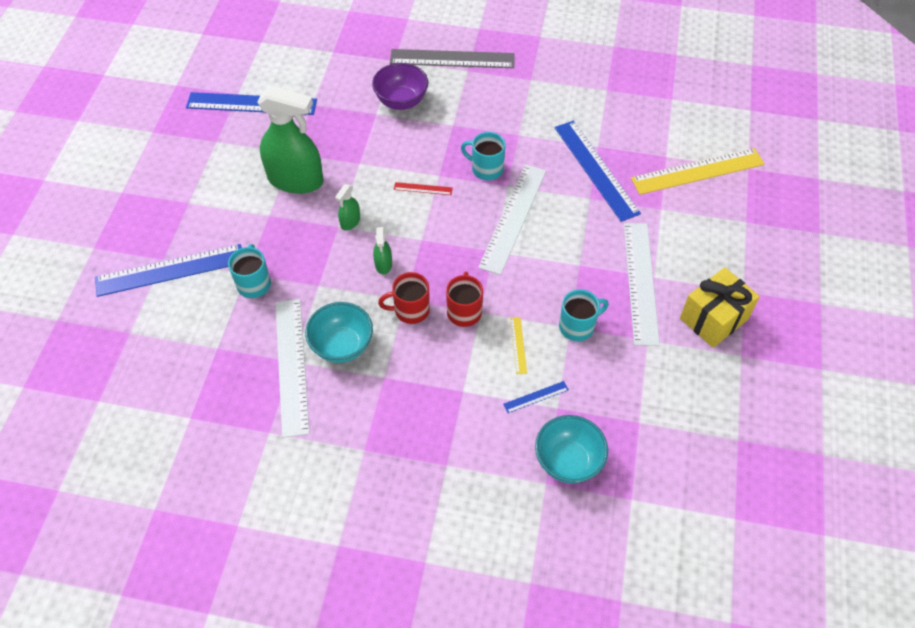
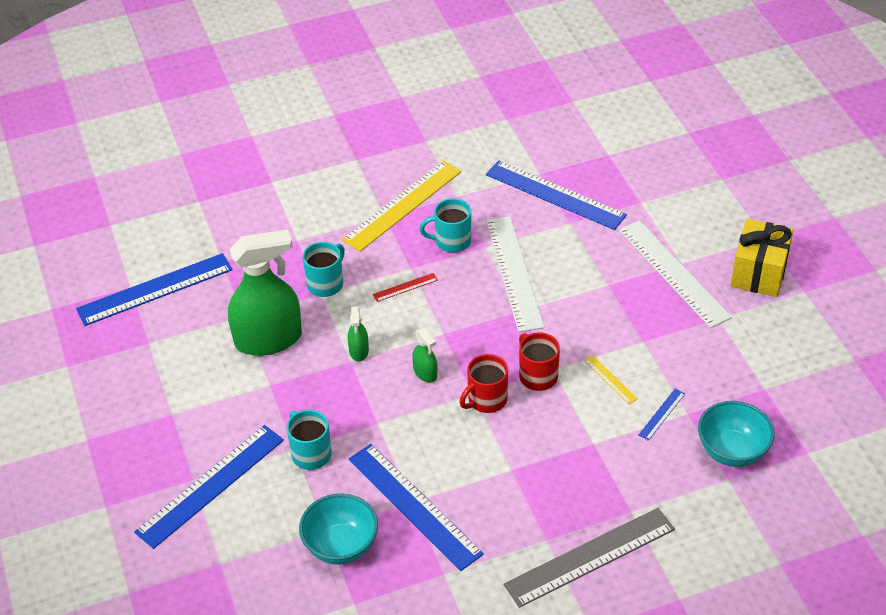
camera: 30 degrees left, 10 degrees down
(292, 365) = (414, 505): white ruler -> blue ruler
(342, 346) = (448, 463): turquoise bowl -> turquoise bowl (341, 546)
(401, 101) = (313, 217): purple bowl -> none
(452, 59) = (331, 155): grey ruler -> grey ruler (590, 557)
(578, 326) = (649, 337): turquoise mug -> turquoise mug (326, 284)
(697, 171) = (647, 155): yellow ruler -> yellow ruler (402, 205)

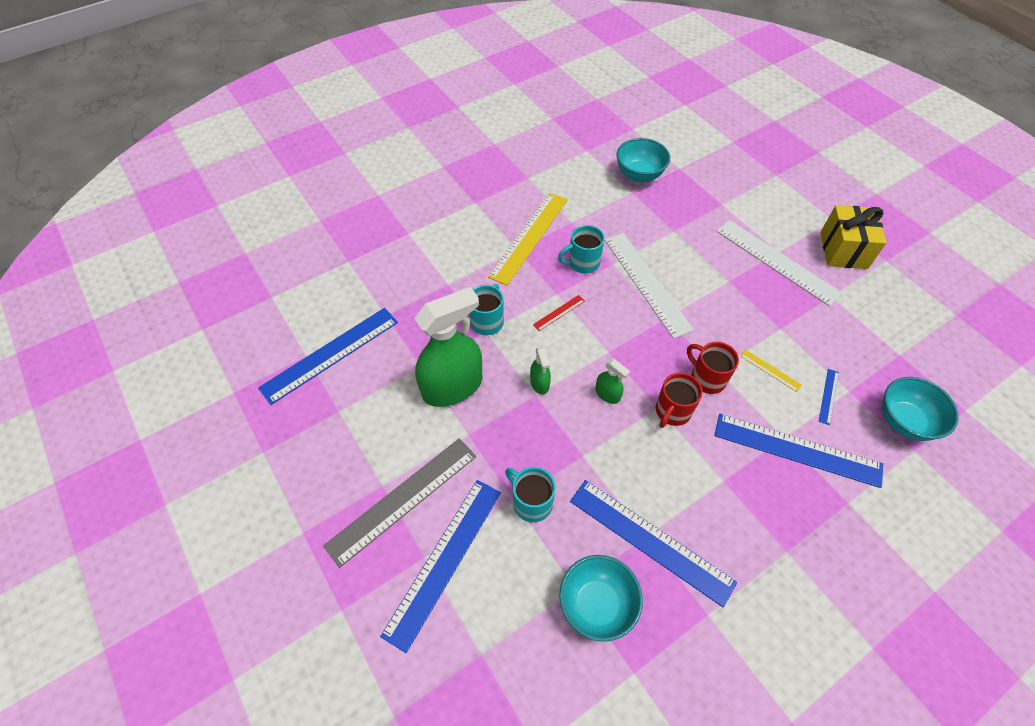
camera: 15 degrees left, 10 degrees up
(555, 195) = (652, 208): blue ruler -> blue ruler (797, 449)
(556, 155) = (639, 175): none -> turquoise bowl
(590, 557) = (835, 562): grey ruler -> grey ruler (403, 500)

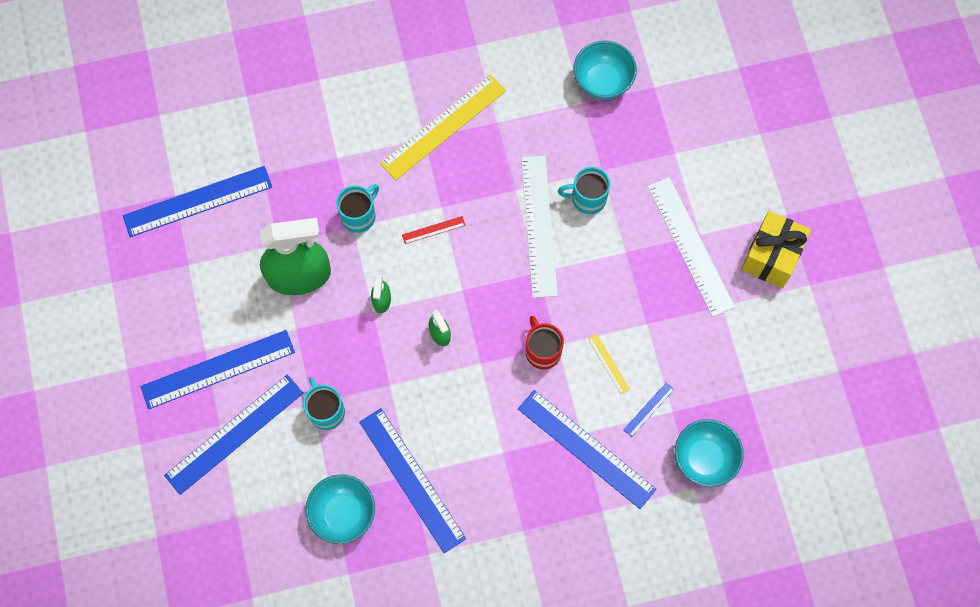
camera: 20 degrees right, 15 degrees up
(403, 500) = (218, 369): grey ruler -> blue ruler
(583, 263) = (484, 178): turquoise mug -> turquoise mug (587, 198)
(672, 411) = (491, 372): red mug -> none

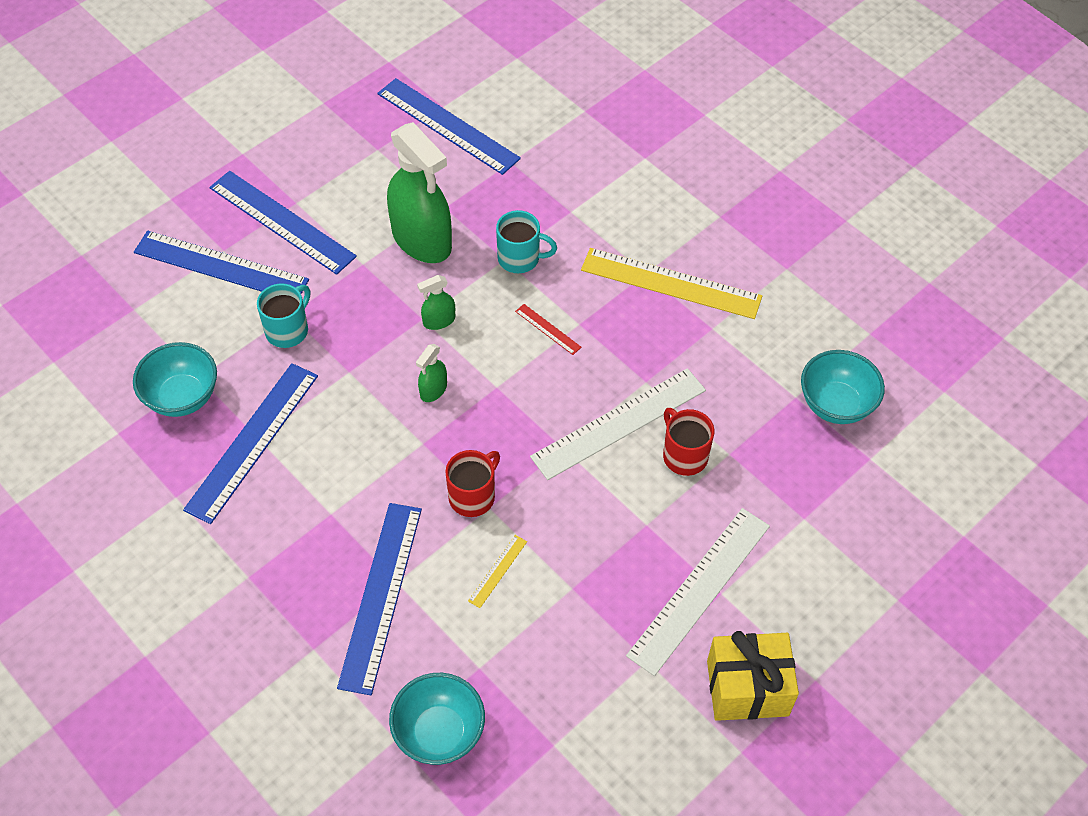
camera: 60 degrees right, 15 degrees down
(587, 198) = (684, 455): turquoise mug -> red mug
(648, 409) = (466, 640): blue ruler -> none

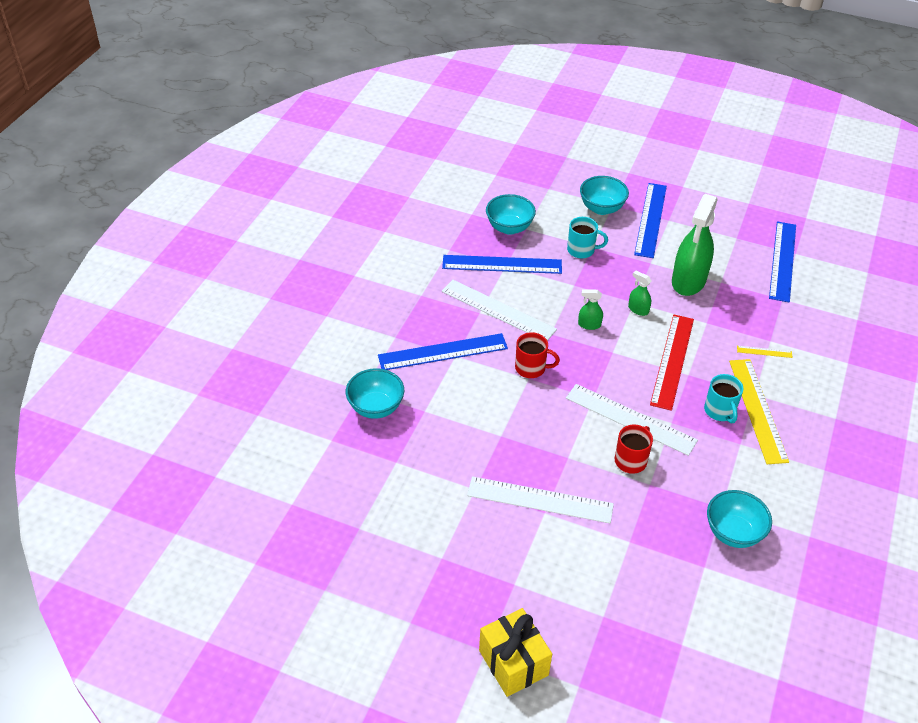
camera: 65 degrees right, 10 degrees down
(221, 266) = (601, 208): blue ruler -> turquoise bowl
(341, 488) = (498, 310): none -> white ruler
(497, 571) = (490, 397): yellow ruler -> yellow ruler (764, 351)
(520, 258) = (713, 329): turquoise mug -> turquoise mug (720, 411)
(548, 329) = (672, 361): red ruler -> red ruler, size x2.36
(747, 688) = (487, 547): yellow gift -> yellow gift (513, 663)

